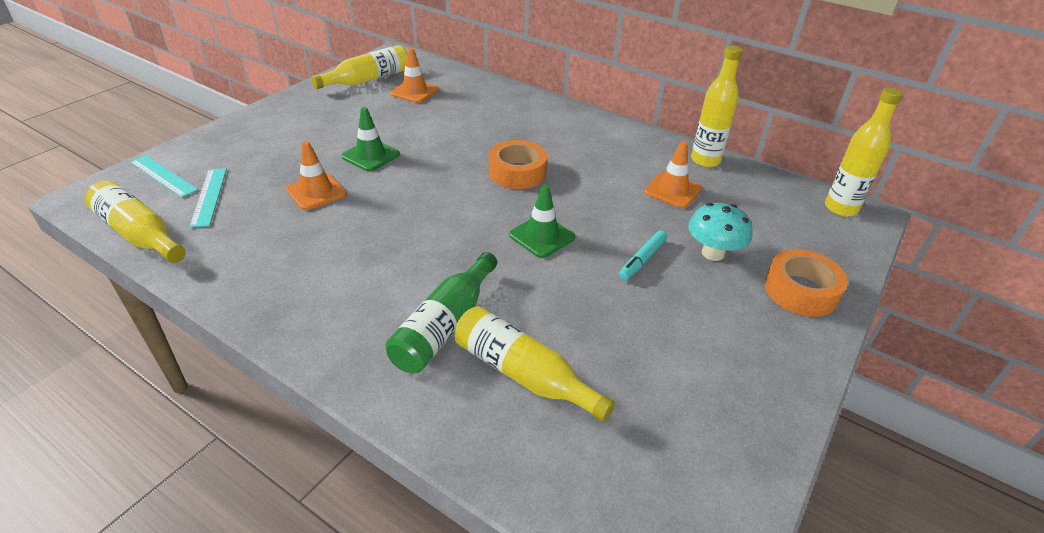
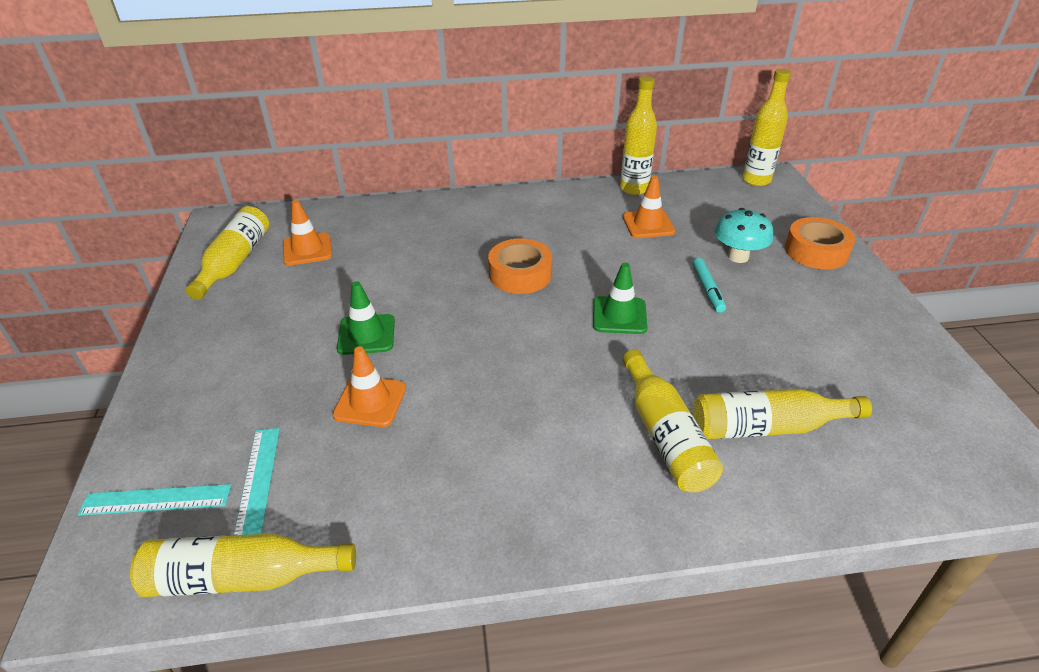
camera: 40 degrees left, 0 degrees up
(209, 196) = (258, 482): turquoise ruler -> turquoise ruler turned 45 degrees clockwise
(444, 325) = (665, 435): green bottle -> yellow bottle

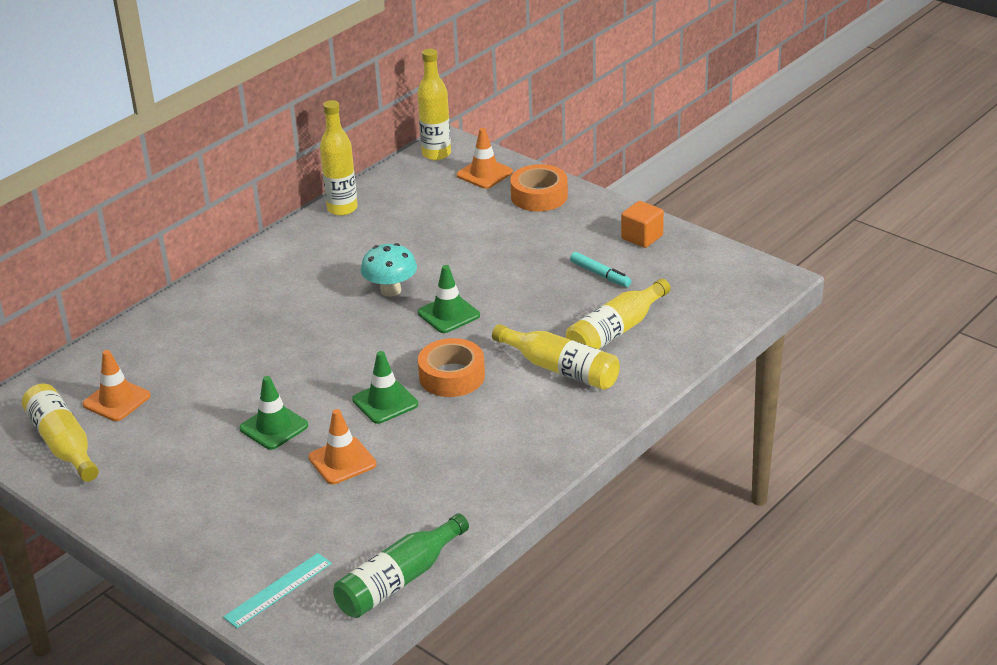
camera: 40 degrees left, 5 degrees down
(242, 577) = (399, 580): yellow bottle -> green bottle
(258, 482) = (334, 542): turquoise ruler -> none
(472, 366) = (385, 402): none -> green traffic cone
(520, 274) = (336, 324): orange tape -> orange tape (452, 376)
(648, 224) = (390, 234): orange traffic cone -> orange traffic cone (484, 174)
(707, 289) = (491, 264): turquoise marker -> turquoise marker (600, 274)
(738, 256) = (487, 227): turquoise mushroom -> turquoise mushroom (390, 290)
(891, 339) = (642, 237): none -> orange cube

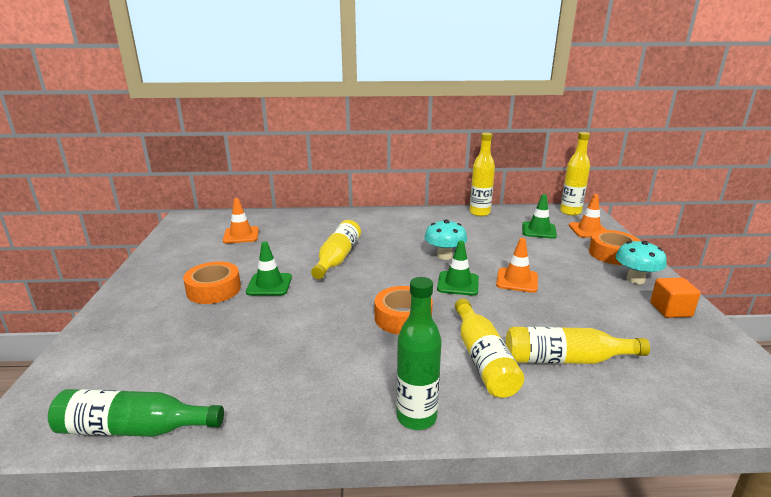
camera: 45 degrees right, 10 degrees down
(63, 444) = (189, 239): yellow bottle -> yellow bottle (337, 258)
(227, 467) = (214, 289): none -> orange tape
(278, 590) = (87, 374): turquoise ruler -> none
(342, 461) = (261, 324): orange traffic cone -> orange traffic cone (517, 280)
(385, 402) = (341, 307): green traffic cone -> green traffic cone (538, 230)
(572, 437) = (416, 417): none -> green bottle
(587, 218) = (635, 279): none -> turquoise mushroom
(600, 274) = (602, 316): turquoise marker -> none

